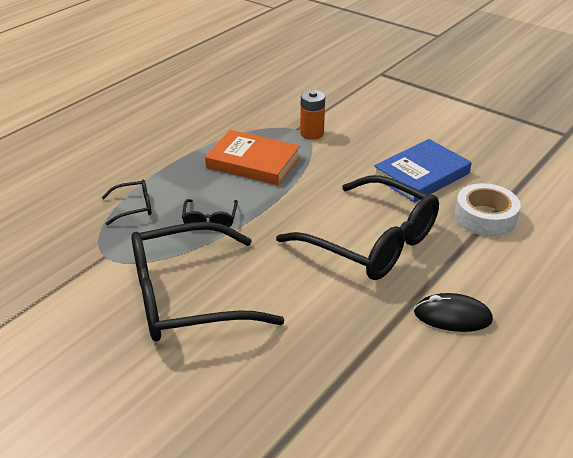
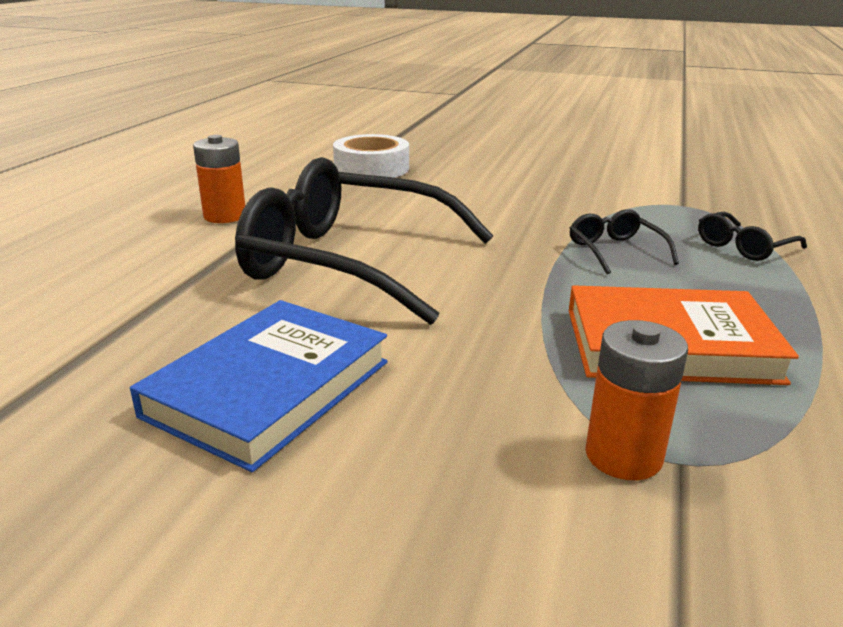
camera: 160 degrees right, 10 degrees down
(187, 297) = (543, 192): black glasses -> none
(452, 316) = (225, 216): black mouse -> orange battery
(485, 217) = (134, 326): white tape -> white tape (371, 168)

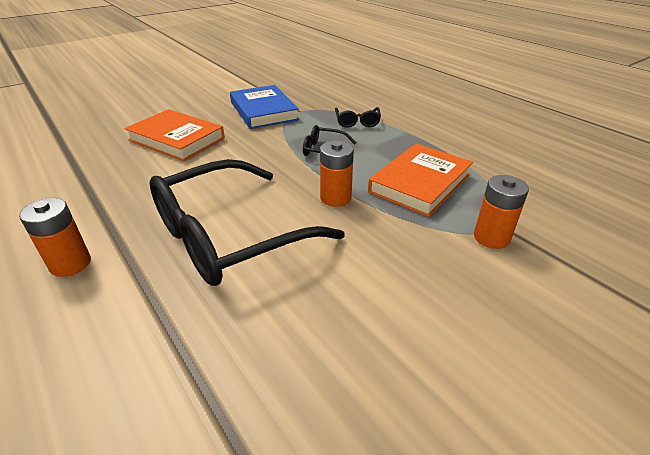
camera: 55 degrees left, 10 degrees up
(269, 388) = (355, 329): blue book -> blue book (263, 111)
(371, 168) = (96, 167): white tape -> none
(480, 176) = (176, 139): none -> orange book
(516, 294) = (335, 198): none -> orange battery

